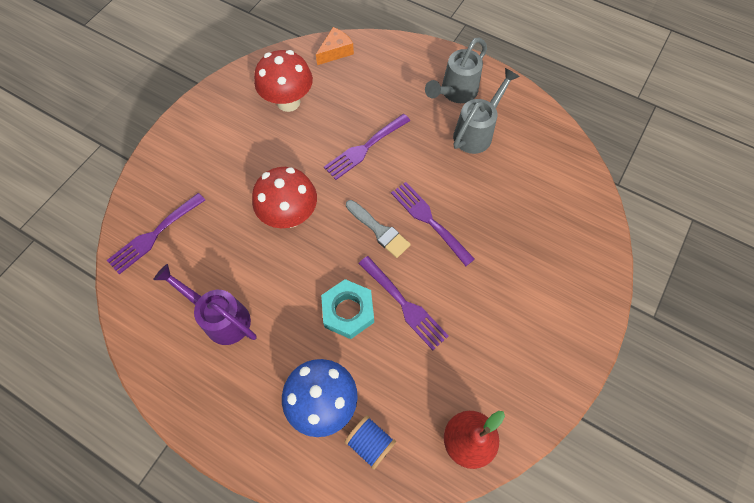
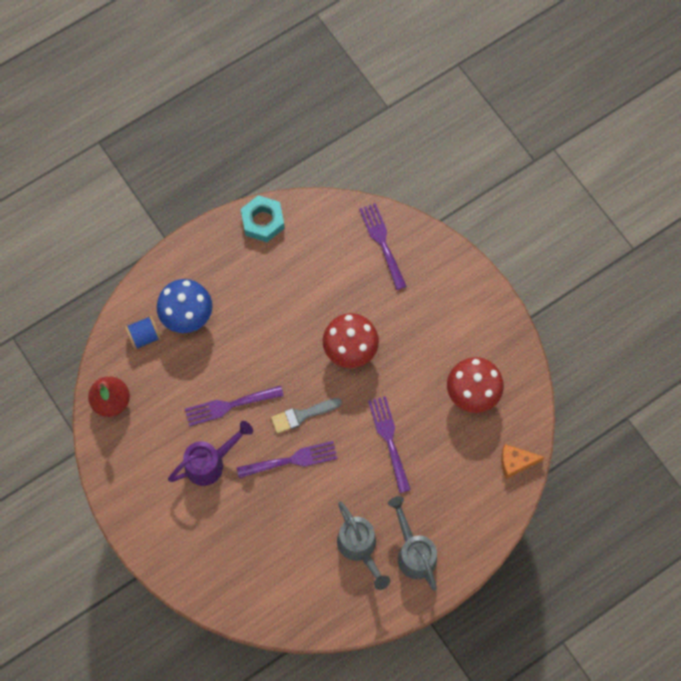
camera: 115 degrees right, 5 degrees up
(220, 317) = (287, 269): purple watering can -> purple watering can (211, 462)
(336, 51) = (516, 462): orange cheese -> orange cheese turned 105 degrees clockwise
(348, 311) = (245, 362): turquoise nut -> turquoise nut (263, 221)

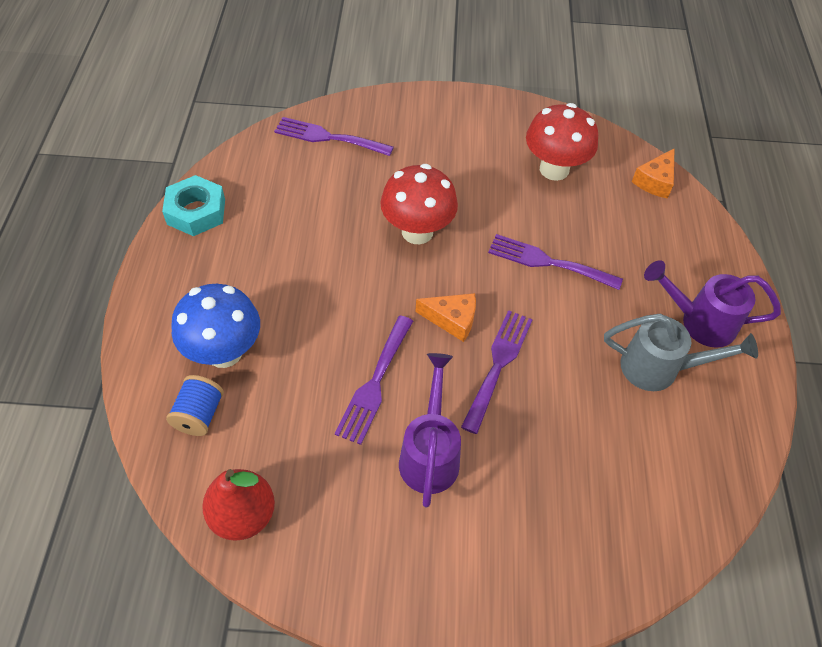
camera: 55 degrees left, 15 degrees down
(302, 415) = (452, 320): grey brush -> orange cheese
(413, 552) = (698, 322): grey watering can -> purple watering can

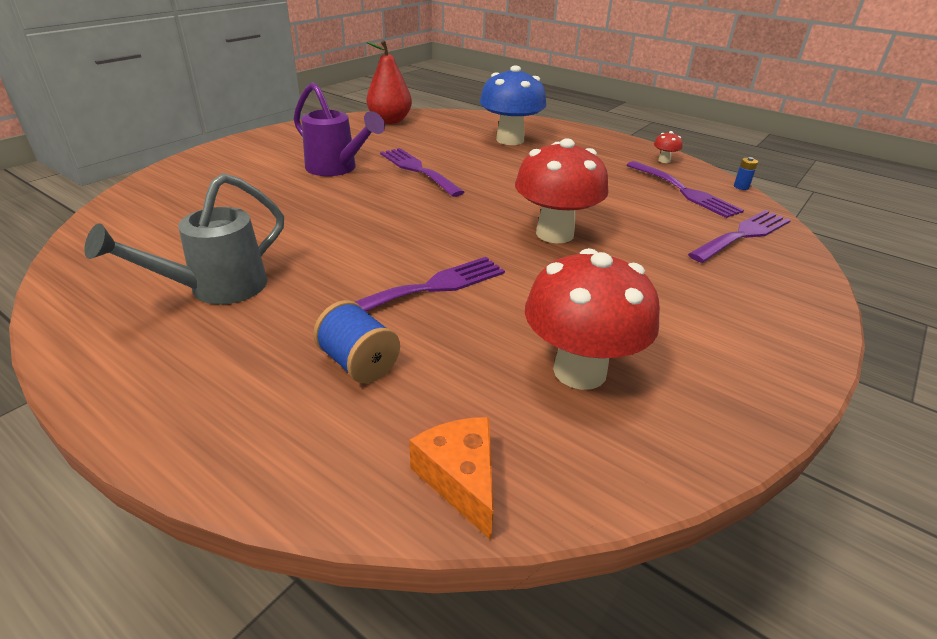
camera: 125 degrees right, 20 degrees down
(196, 212) = (664, 161): turquoise nut -> red mushroom
(199, 415) = (471, 126): blue spool -> blue spool (358, 363)
(227, 152) = (741, 187): none -> blue battery
(452, 320) = (431, 213): orange cheese -> none
(498, 365) = (359, 214): purple fork -> purple fork (684, 191)
(698, 322) = (207, 351): purple watering can -> none

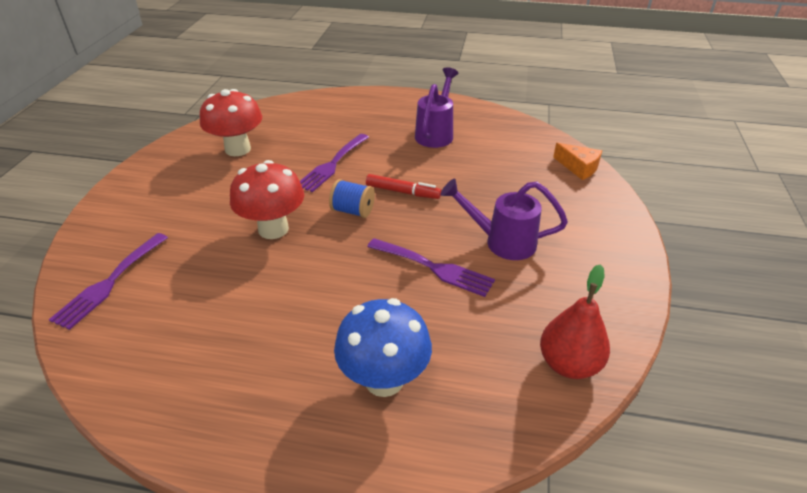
camera: 155 degrees right, 5 degrees up
(215, 289) = (436, 133): grey watering can -> purple watering can
(358, 363) = (336, 126): blue spool -> blue spool (353, 211)
(374, 228) = (402, 192): none -> red marker
(461, 479) = (273, 109): orange cheese -> orange cheese (579, 167)
(664, 161) = (162, 411): red mushroom -> none
(684, 191) = (150, 338): purple fork -> none
(741, 187) = (73, 377): blue battery -> none

